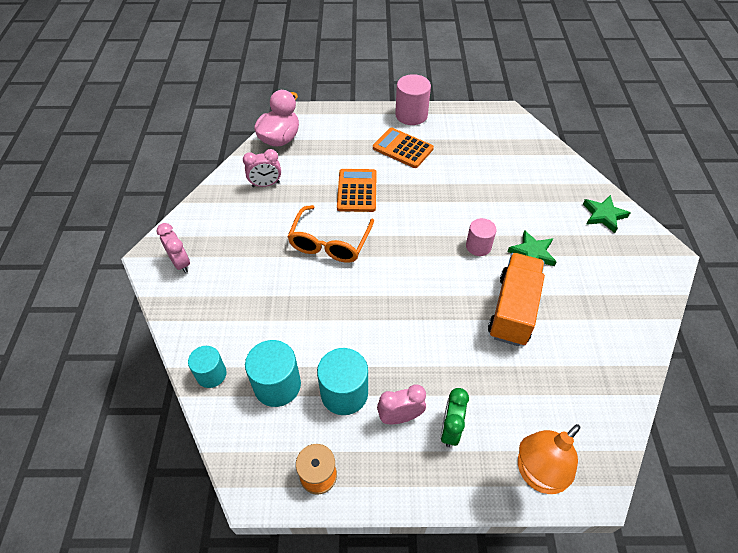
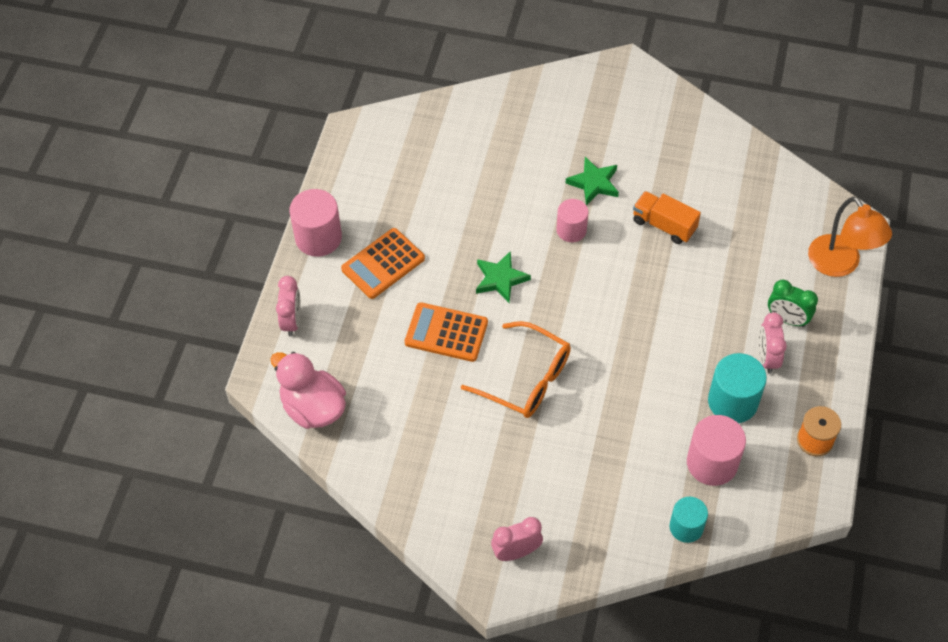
camera: 75 degrees left, 5 degrees up
(266, 184) = (402, 437): pink clock -> pink clock (292, 321)
(277, 385) = (712, 463): turquoise cylinder -> pink cylinder
(513, 309) = (664, 225): orange truck -> orange truck, size x0.64
(603, 215) = (558, 99): green star -> green star (500, 279)

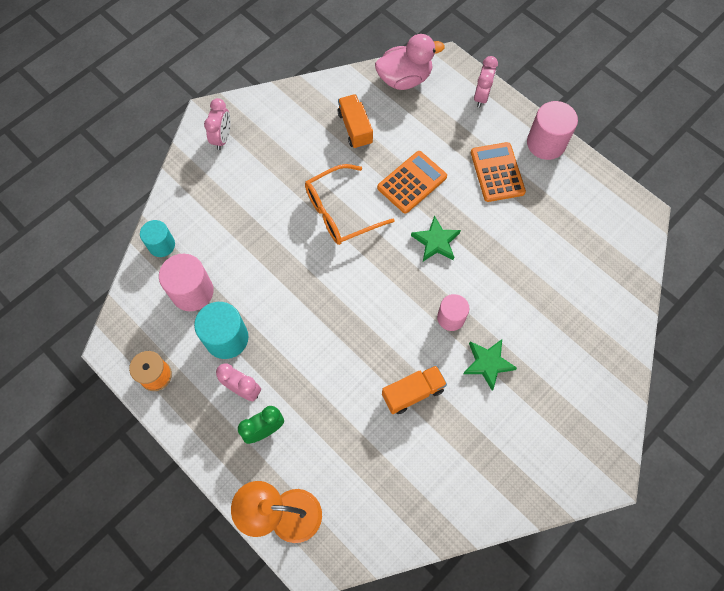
camera: 120 degrees right, 10 degrees up
(292, 321) = (481, 96): pink clock -> pink clock turned 105 degrees counterclockwise
(413, 421) = (355, 128): none -> orange truck

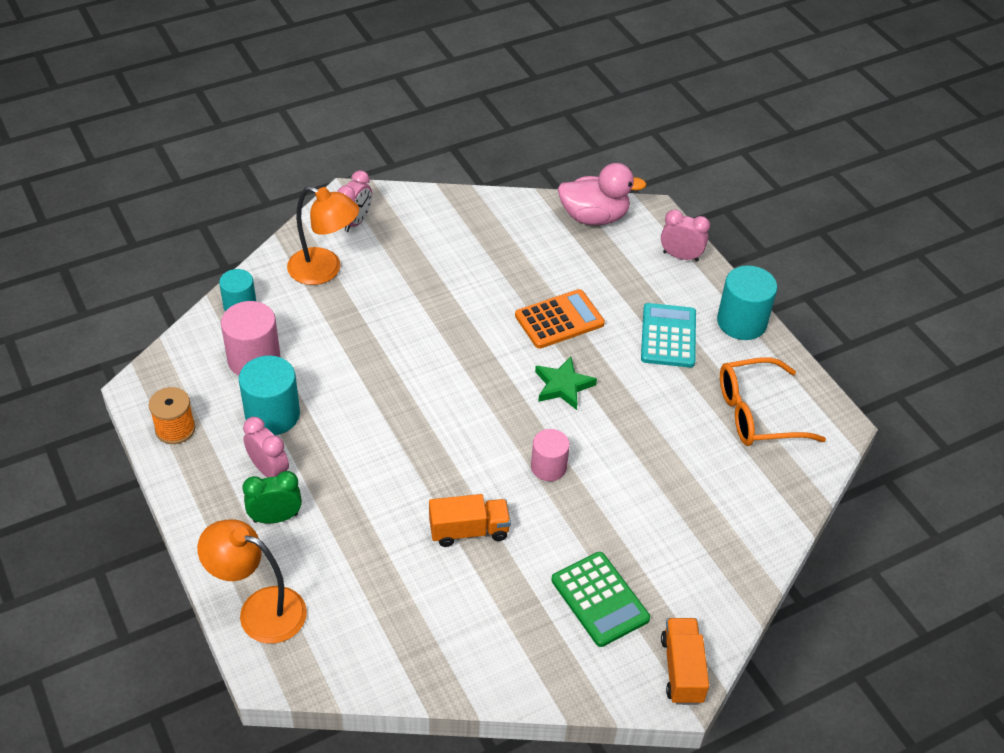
camera: 15 degrees right, 20 degrees down
(215, 191) = (324, 270): none -> orange lamp
(341, 211) = (462, 327): orange glasses -> orange glasses (757, 413)
(355, 128) = (514, 250): orange truck -> orange truck (682, 670)
(481, 96) = (680, 256): pink clock -> pink clock turned 105 degrees counterclockwise
(487, 363) = (574, 526): green star -> none
(497, 172) = (668, 336): orange calculator -> turquoise calculator
(527, 420) = (599, 599): none -> green calculator
(546, 143) = (741, 322): pink cylinder -> turquoise cylinder

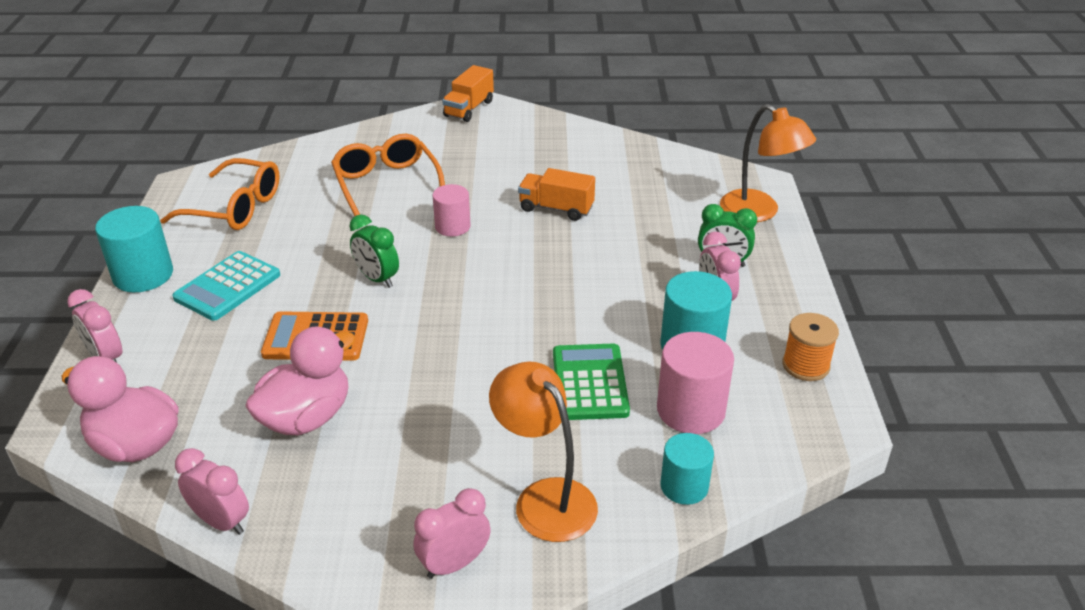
camera: 150 degrees left, 10 degrees down
(500, 199) = (221, 521): none -> pink clock
(509, 266) = (306, 417): none -> pink duck
(563, 386) = (377, 279): green star -> green clock
(599, 599) = (490, 149): green calculator -> green calculator (590, 382)
(655, 498) = (387, 184): none -> orange glasses

